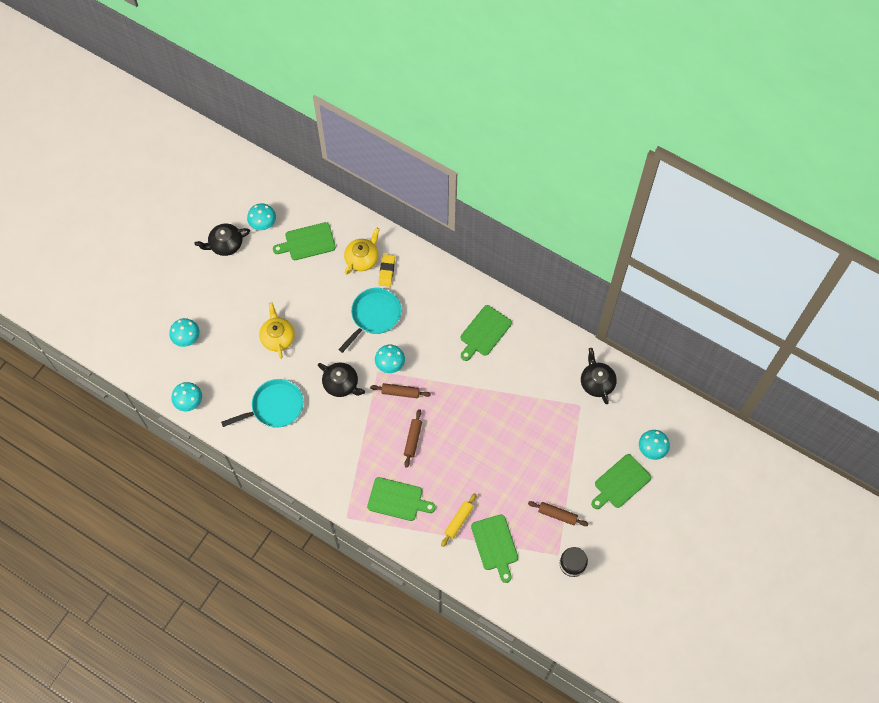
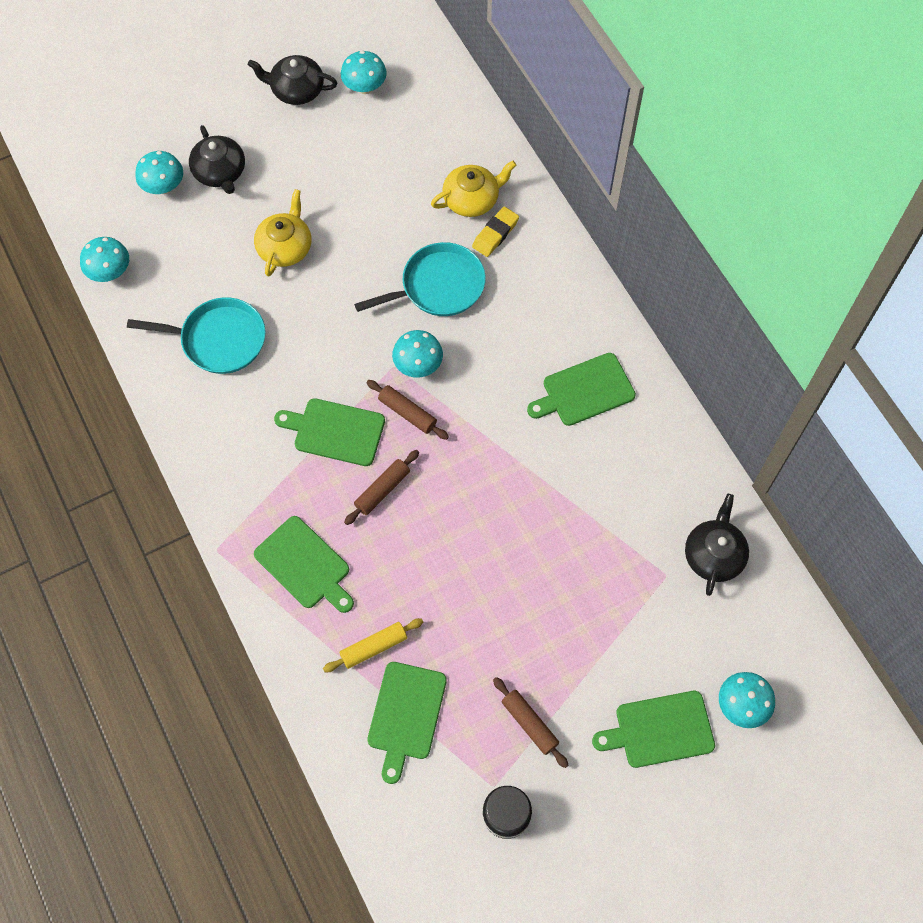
camera: 30 degrees right, 0 degrees up
(307, 242) = (409, 140): green cutting board -> green cutting board (335, 431)
(341, 384) = (331, 357): black teapot -> black teapot (220, 172)

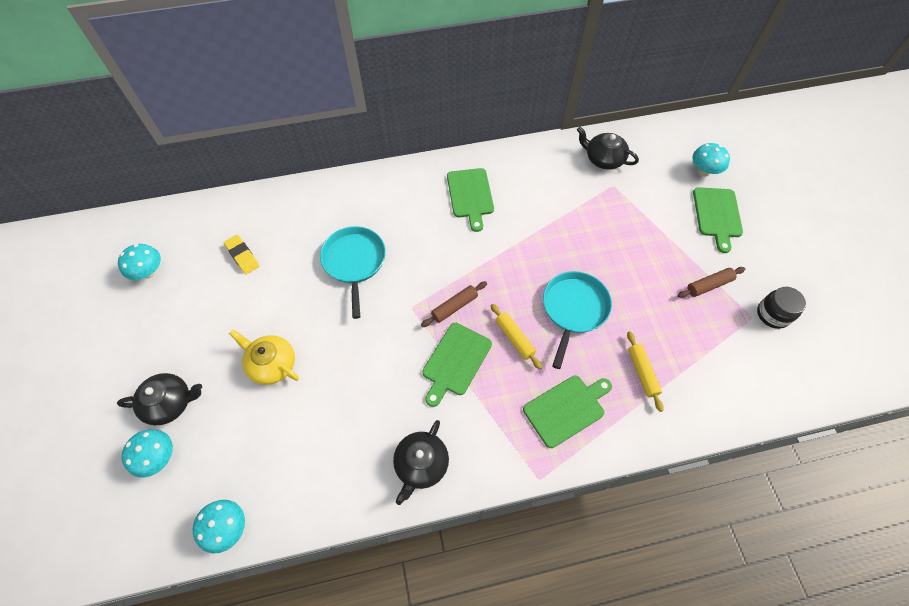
camera: 75 degrees left, 5 degrees down
(219, 339) = (339, 437): turquoise pan -> turquoise pan (574, 309)
(296, 90) = (121, 323): black teapot -> black teapot (421, 464)
(382, 490) = (514, 338): brown rolling pin -> yellow rolling pin
(406, 715) = (697, 362): green cutting board -> none
(418, 365) = (416, 290): turquoise mushroom -> none
(472, 199) = (290, 224): yellow teapot -> none
(495, 234) = (326, 217): yellow eraser -> yellow eraser (242, 256)

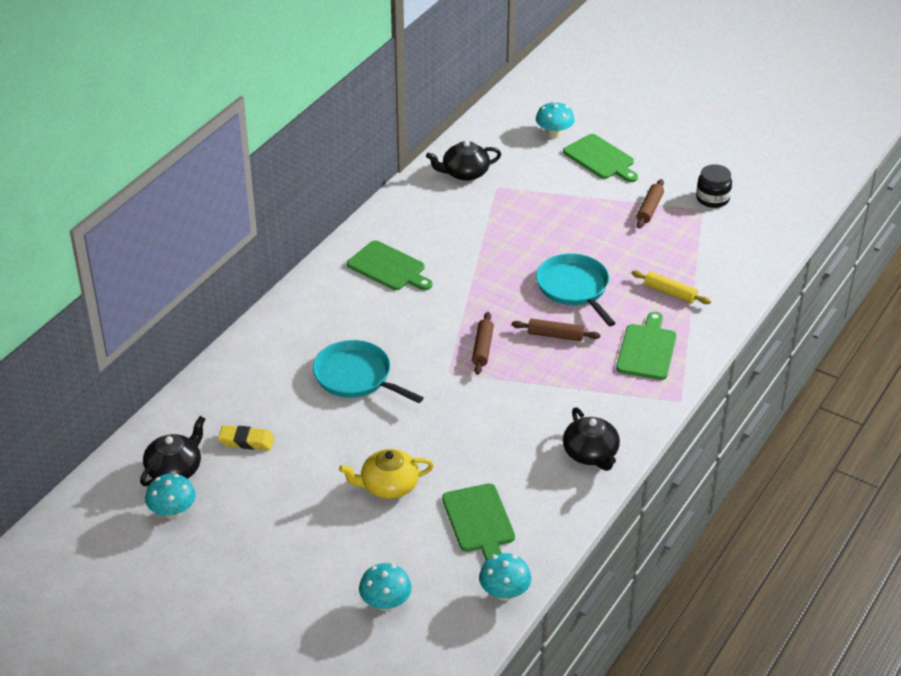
camera: 45 degrees left, 20 degrees down
(170, 403) = (340, 569): black teapot -> black teapot (175, 469)
(455, 361) = (531, 380): green cutting board -> green cutting board (479, 521)
(514, 338) = (555, 335): yellow rolling pin -> brown rolling pin

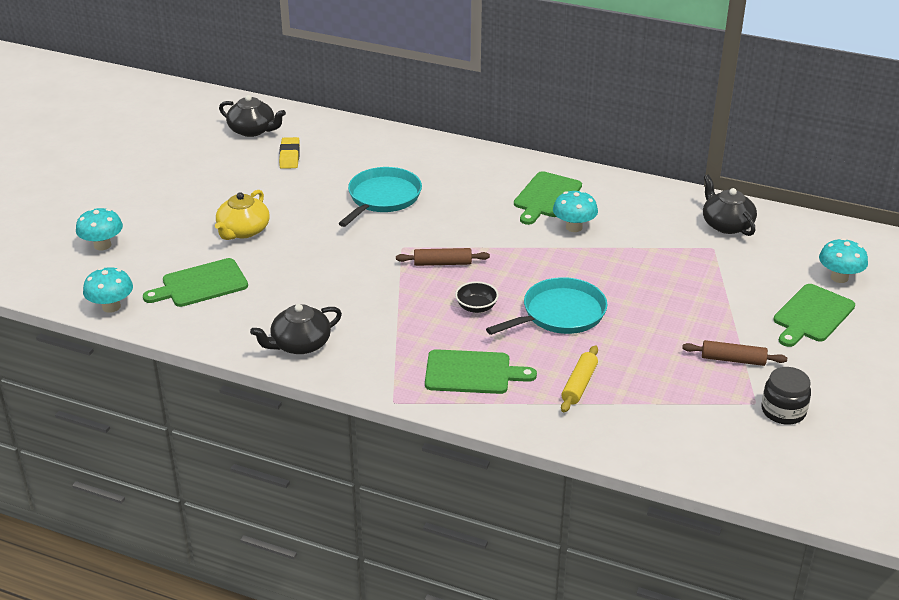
camera: 80 degrees right, 5 degrees down
(172, 512) = (204, 136): turquoise mushroom -> turquoise mushroom (574, 227)
(388, 485) = (243, 231): yellow teapot -> yellow teapot turned 135 degrees counterclockwise
(555, 335) = (476, 307): brown rolling pin -> black bowl

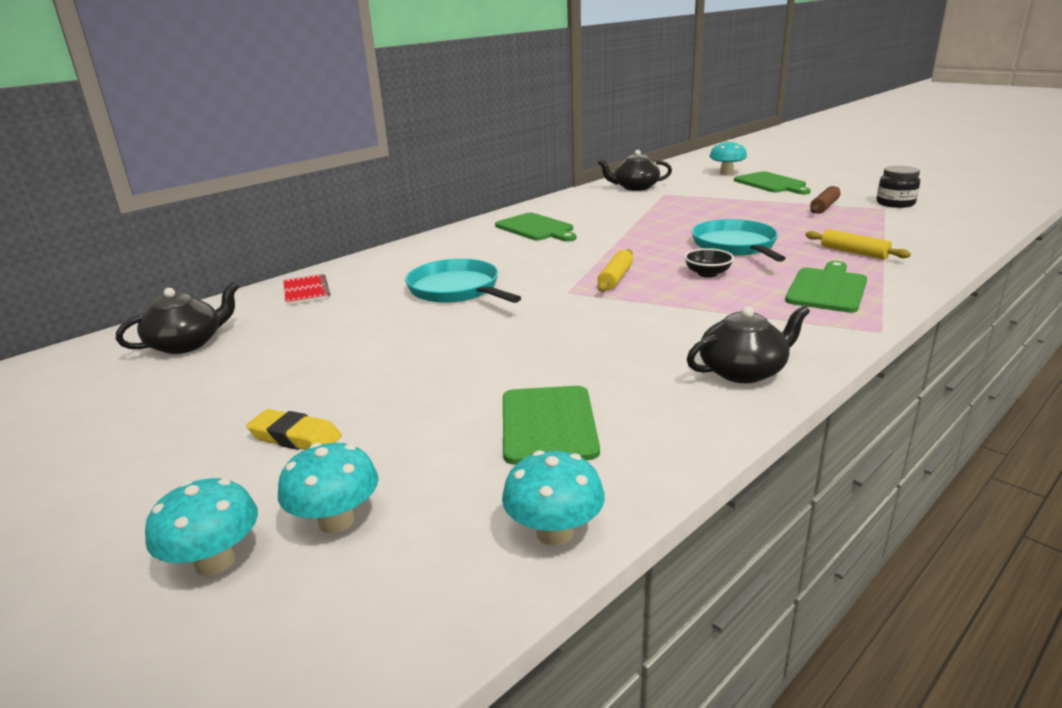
camera: 65 degrees left, 10 degrees down
(243, 231) = (435, 379): yellow teapot -> none
(290, 156) = (291, 327): yellow eraser -> yellow eraser (295, 437)
(300, 344) = (743, 371): black teapot -> black teapot turned 105 degrees counterclockwise
(349, 139) = (306, 291): none -> red notebook
(442, 263) = (615, 278): brown rolling pin -> yellow rolling pin
(574, 227) = (596, 226): turquoise mushroom -> turquoise mushroom (215, 562)

